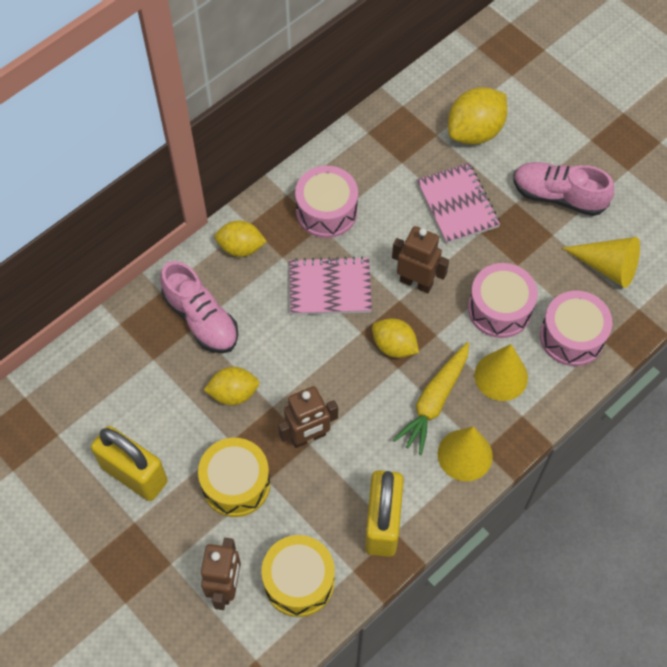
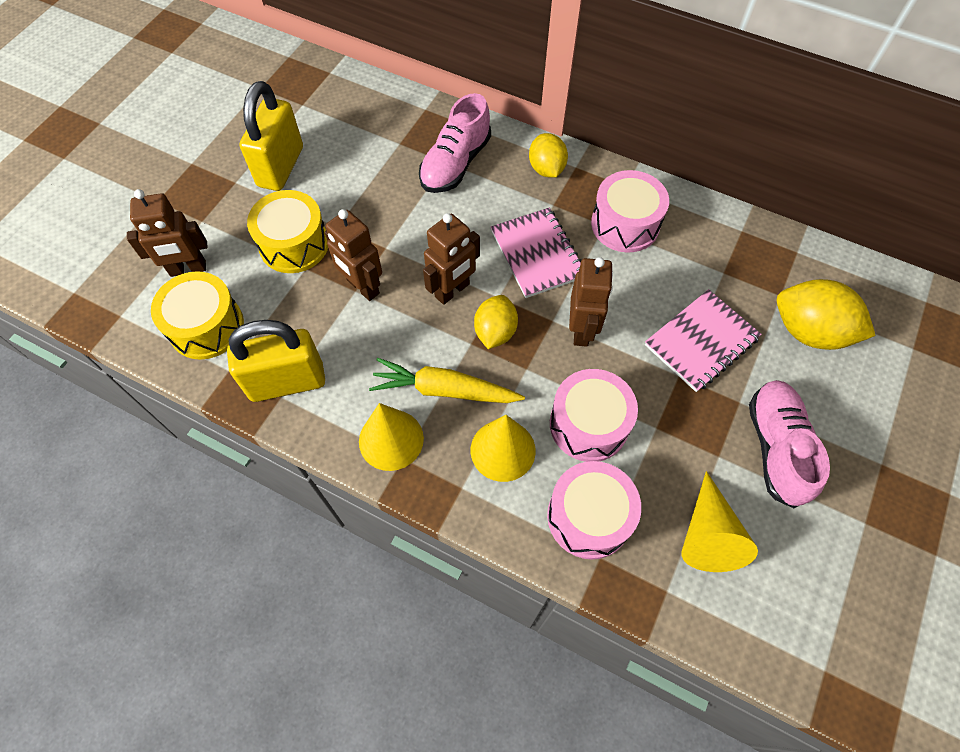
camera: 70 degrees right, 0 degrees up
(233, 393) = (387, 212): yellow lemon -> none
(341, 365) = (452, 291): none -> brown robot

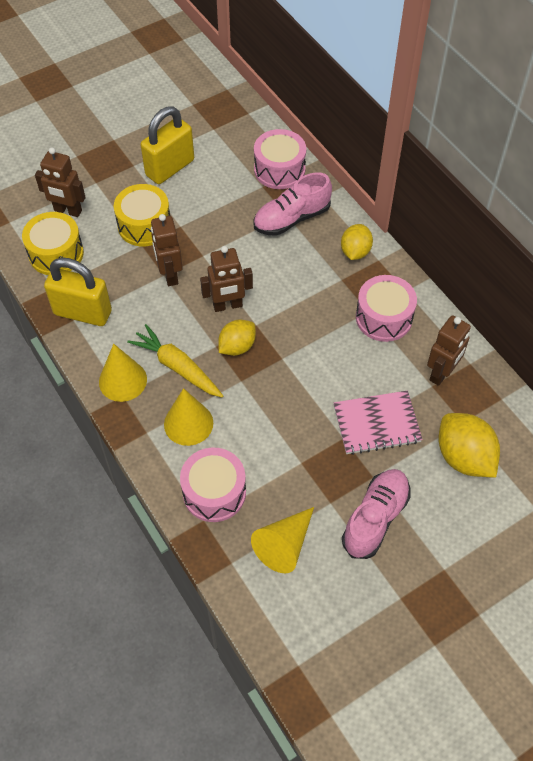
camera: 30 degrees right, 5 degrees down
(537, 254) = (304, 309): pink notebook -> none
(582, 330) = (297, 374): brown robot -> brown robot (441, 373)
(589, 424) = (256, 437): pink drum -> pink drum (279, 169)

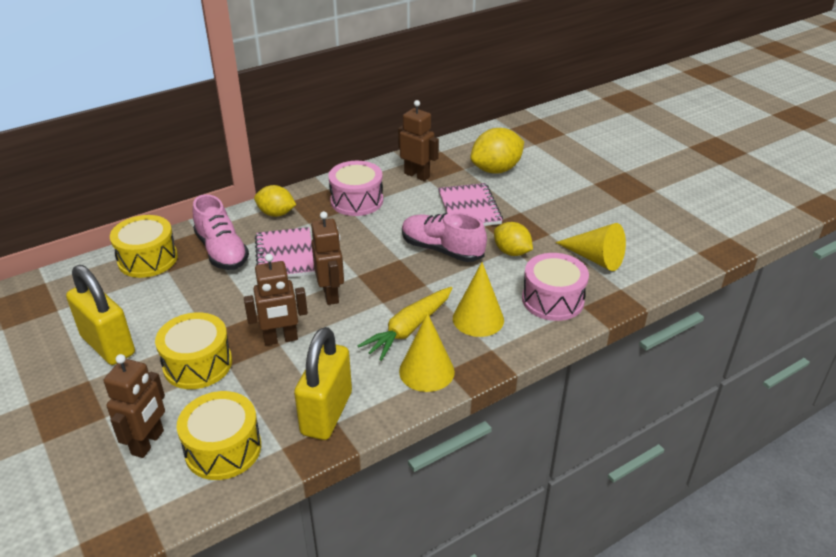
camera: 90 degrees left, 20 degrees down
(237, 346) = (384, 287): yellow lemon -> yellow lemon (511, 252)
(279, 169) = (148, 259): pink drum -> yellow drum
(285, 266) = (285, 256): none -> pink notebook
(375, 518) = (559, 212): pink shoe -> pink shoe (442, 250)

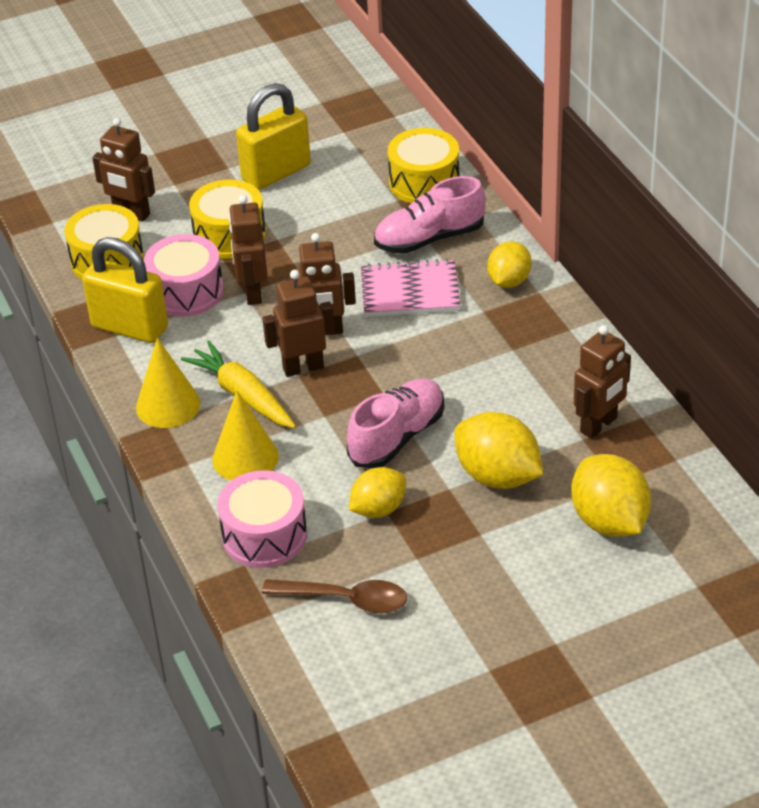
camera: 100 degrees right, 5 degrees up
(356, 201) = (532, 357): pink drum -> pink drum (186, 291)
(374, 300) = (303, 367): none -> brown robot
(469, 208) = (497, 476): pink notebook -> yellow lemon
(595, 258) = (346, 599): yellow cone -> brown spoon

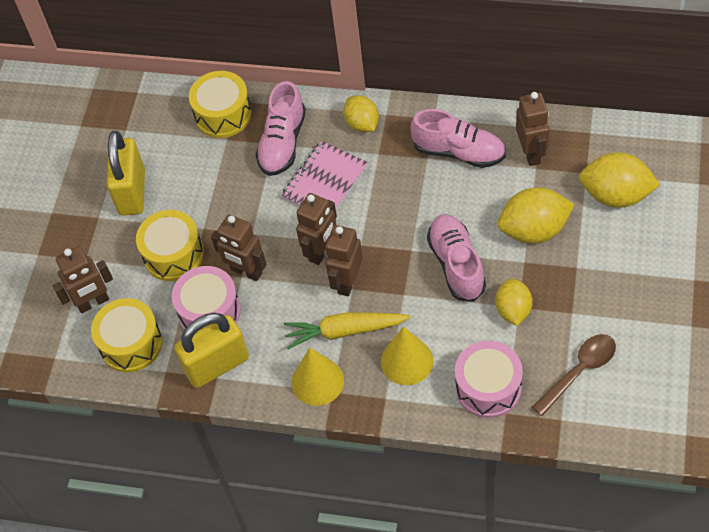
camera: 50 degrees left, 15 degrees up
(544, 369) = (459, 152): none -> pink shoe

